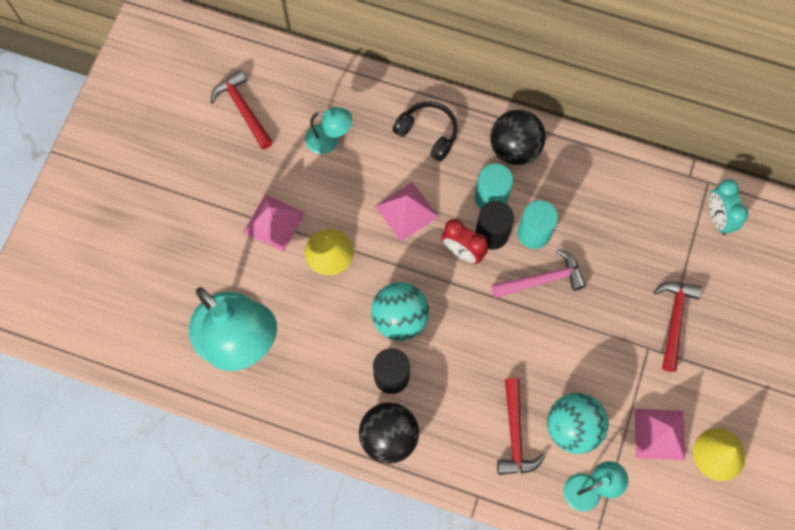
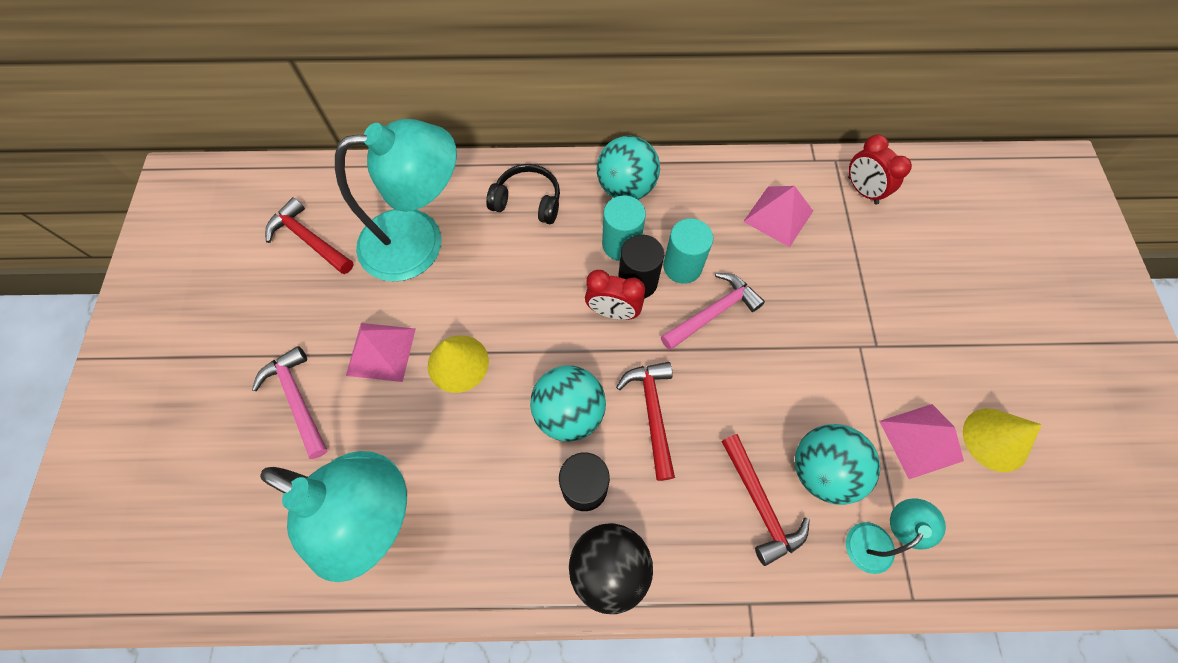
camera: 20 degrees left, 5 degrees down
(203, 238) = (297, 399): none -> pink hammer
(329, 140) = (419, 241): turquoise lamp -> turquoise lamp, size x2.15
(406, 211) = (533, 289): pink pyramid -> pink pyramid (778, 216)
(514, 148) = (626, 188): black ball -> turquoise ball
(674, 320) = (872, 307): red hammer -> red hammer (652, 412)
(717, 218) = (862, 191): turquoise clock -> red clock

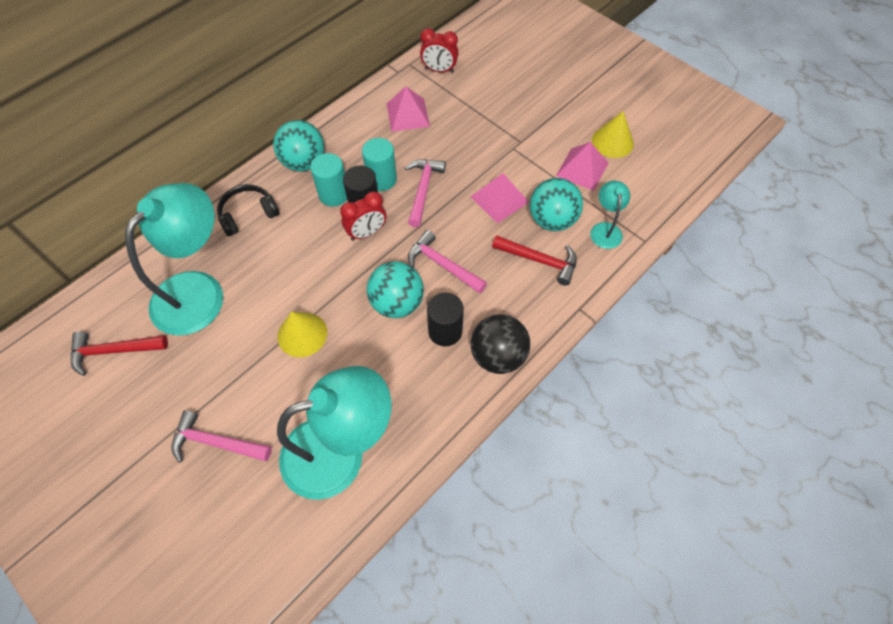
camera: 45 degrees left, 5 degrees down
(381, 351) = (244, 369): pink pyramid -> pink pyramid (499, 199)
(652, 412) = (442, 265): red hammer -> pink hammer

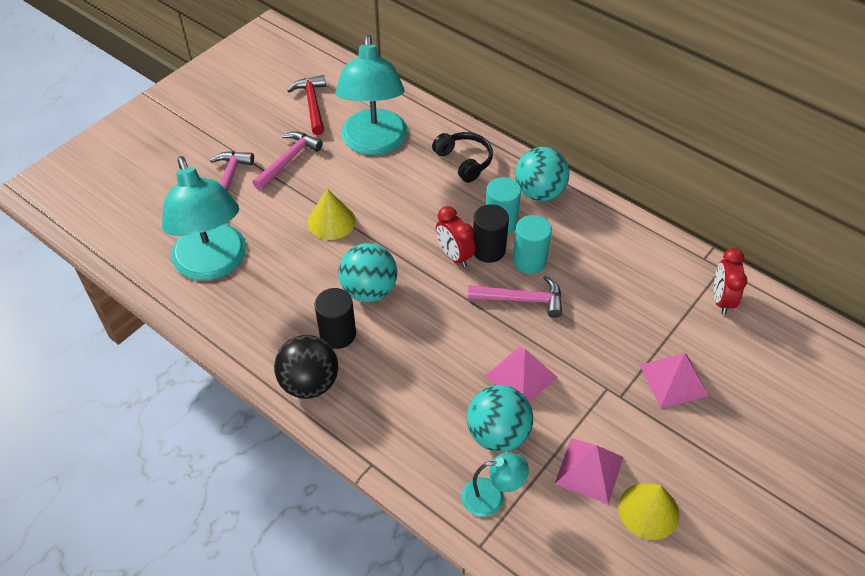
camera: 85 degrees right, 10 degrees down
(198, 291) = (374, 143): turquoise lamp -> turquoise lamp turned 60 degrees clockwise
(408, 115) = (634, 275): pink pyramid -> pink pyramid (673, 380)
(442, 265) = (420, 325): pink hammer -> pink hammer (288, 160)
(540, 260) = (435, 421): red hammer -> none

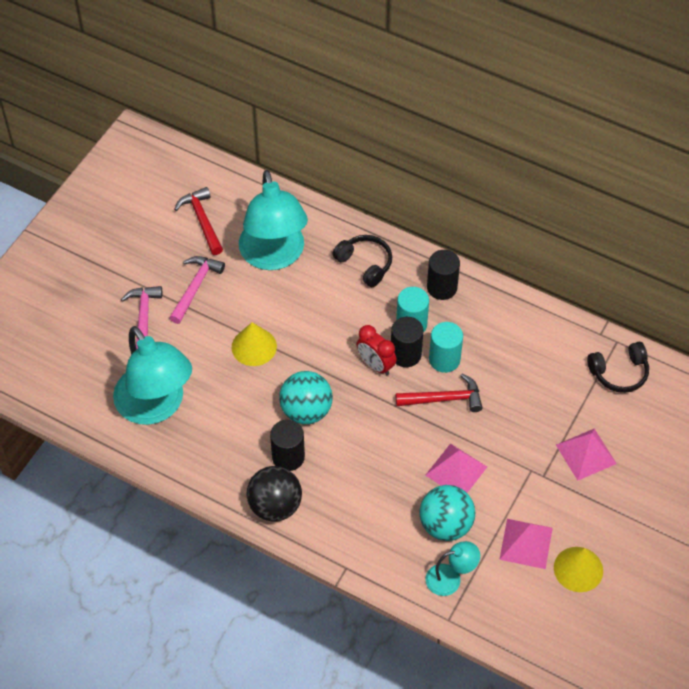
camera: 10 degrees left, 5 degrees up
(522, 299) = (444, 399): pink hammer -> red hammer
(539, 192) = (442, 287): turquoise ball -> black cylinder
(721, 300) = (619, 372): red clock -> black headphones

